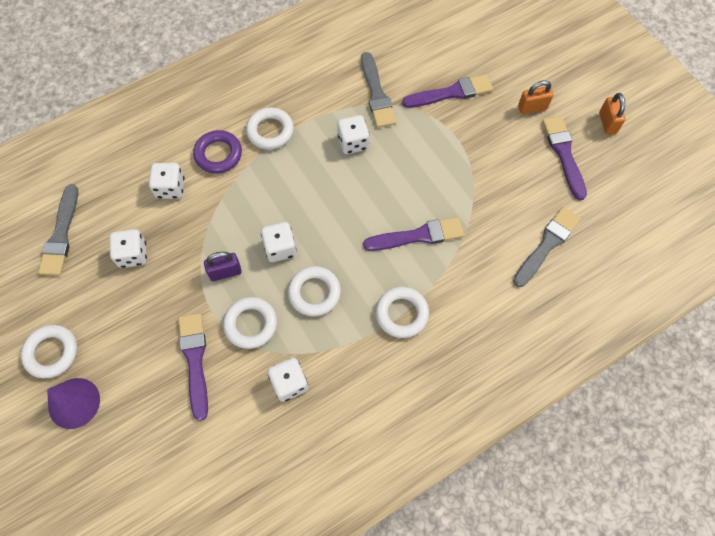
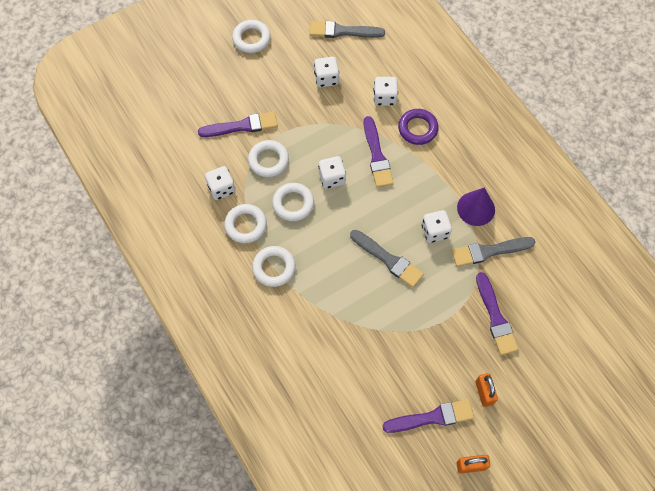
camera: 90 degrees right, 0 degrees up
(74, 403) = (215, 56): purple cone -> purple cone (476, 208)
(225, 272) = (311, 141): purple padlock -> none
(270, 131) = (443, 166): white ring -> white ring (246, 225)
(418, 236) = (344, 282): purple brush -> purple brush (376, 155)
(547, 245) = (336, 391): grey brush -> grey brush (388, 259)

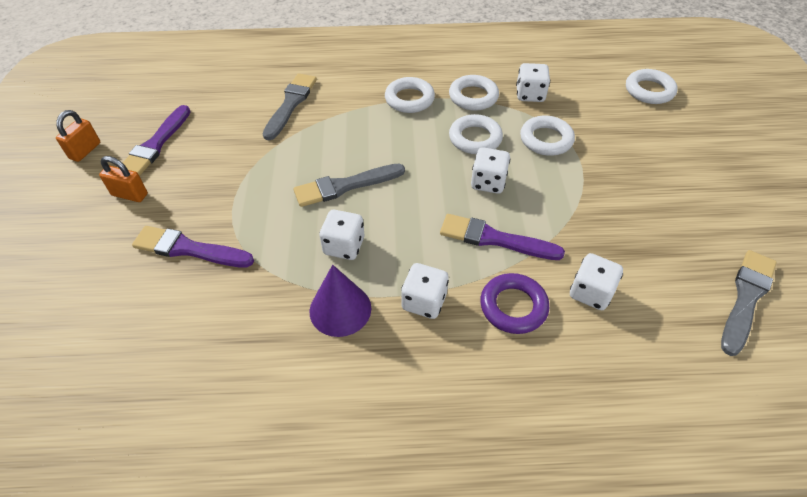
camera: 120 degrees right, 15 degrees down
(242, 126) = (608, 135): purple brush -> none
(251, 39) = (755, 190): white ring -> white ring (649, 90)
(326, 78) = (654, 240): white dice -> white dice (424, 301)
(489, 251) = (270, 290): grey brush -> grey brush (290, 104)

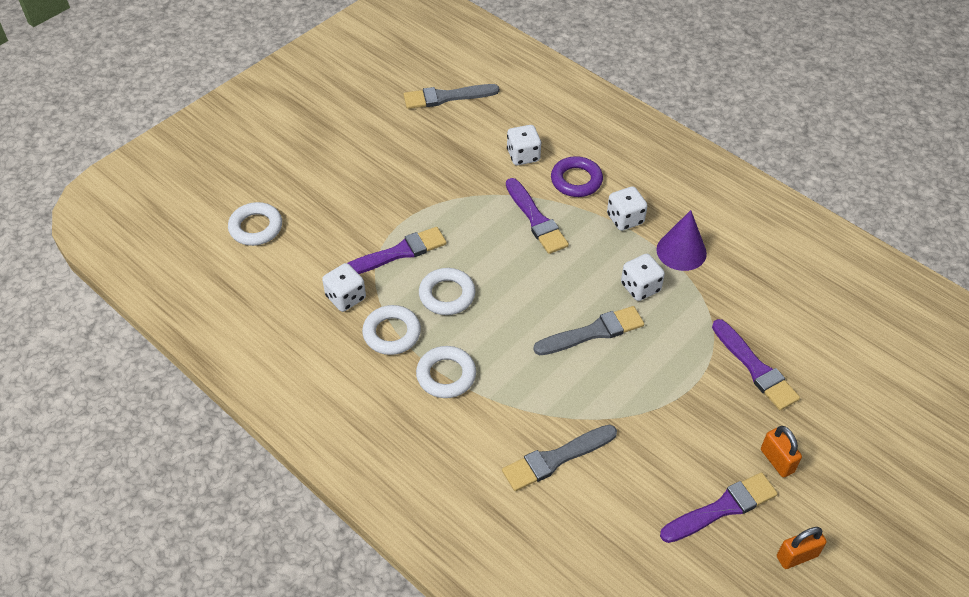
camera: 135 degrees left, 0 degrees up
(345, 186) = (593, 332): grey brush -> grey brush turned 45 degrees counterclockwise
(488, 182) = (487, 255): white dice -> none
(546, 140) = (398, 253): white ring -> purple brush

